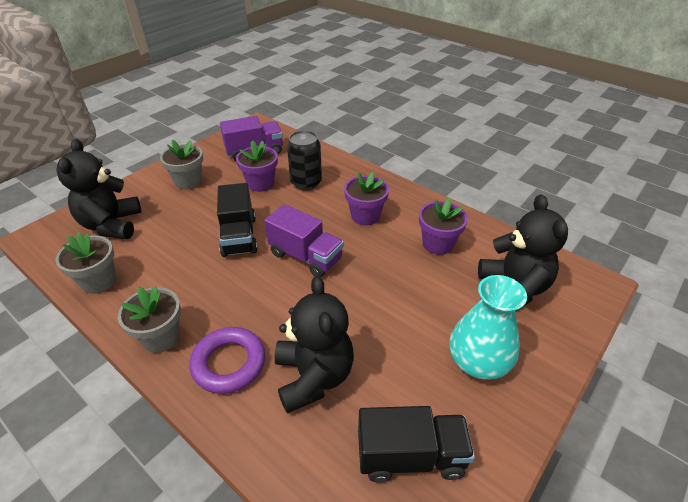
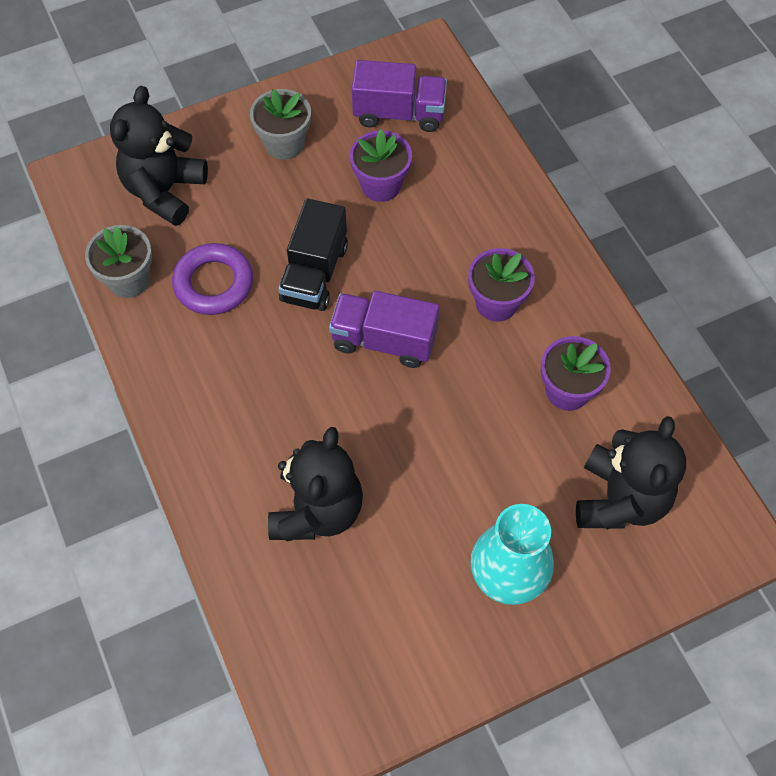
camera: 25 degrees right, 20 degrees up
(161, 337) = (175, 390): grey flower pot -> none
(229, 363) = (235, 454): purple ring -> purple ring (213, 283)
(305, 256) = (384, 341): purple truck -> purple truck turned 135 degrees clockwise
(306, 182) = (445, 207): black can -> none
(410, 456) = (372, 638): black truck -> none

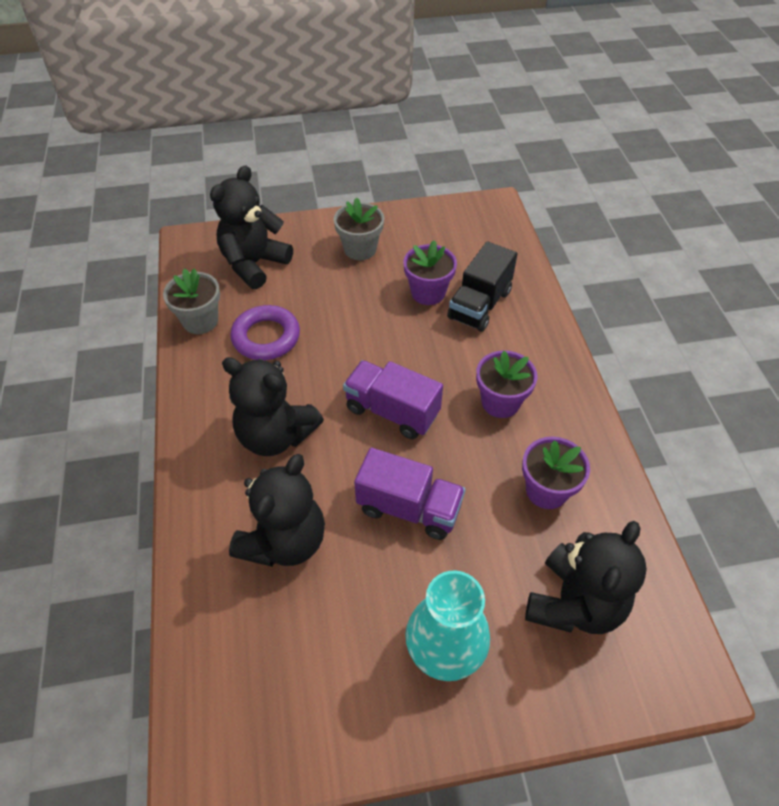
camera: 15 degrees right, 10 degrees down
(267, 398) = (275, 435): none -> black teddy bear
(314, 273) = (351, 346): black truck -> black truck (479, 305)
(399, 113) = (459, 245): purple truck -> purple truck (409, 508)

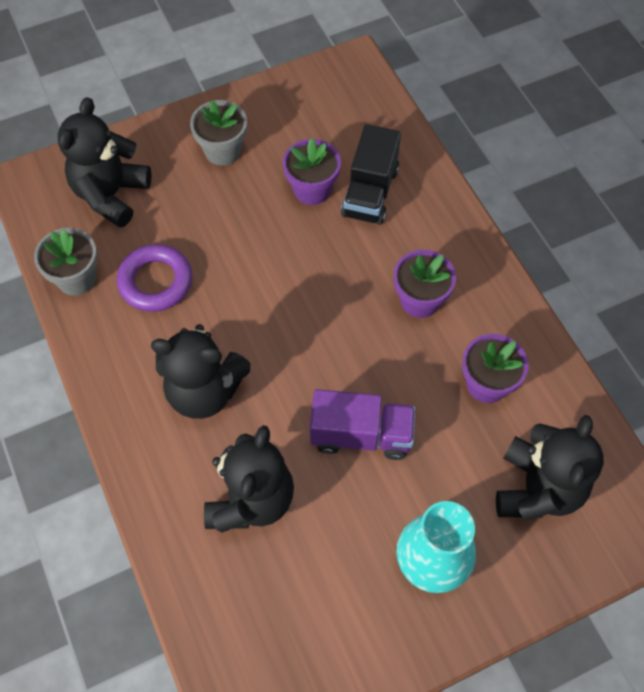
camera: 15 degrees left, 10 degrees up
(392, 411) = (314, 336): purple truck -> none

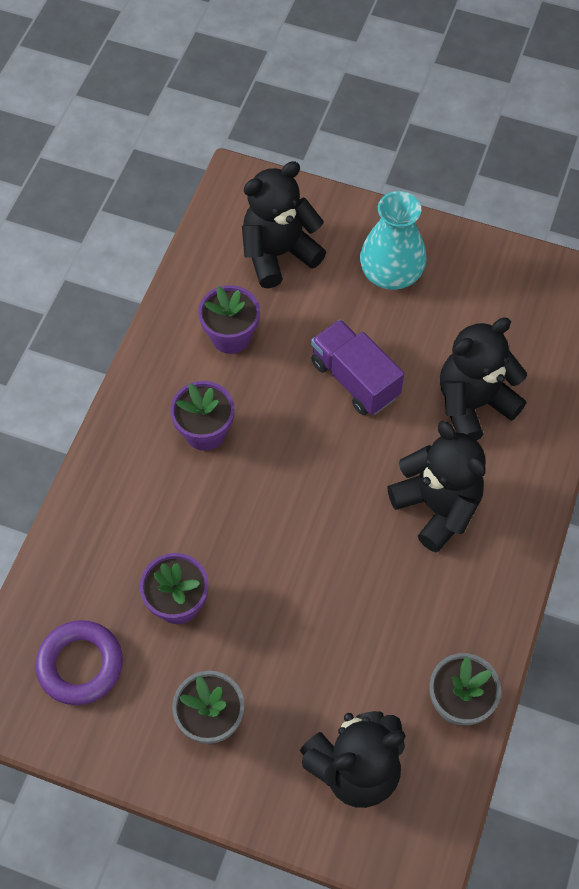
camera: 135 degrees left, 0 degrees up
(156, 281) = (393, 636): purple ring -> purple ring (80, 665)
(370, 192) = (135, 554): black truck -> none

